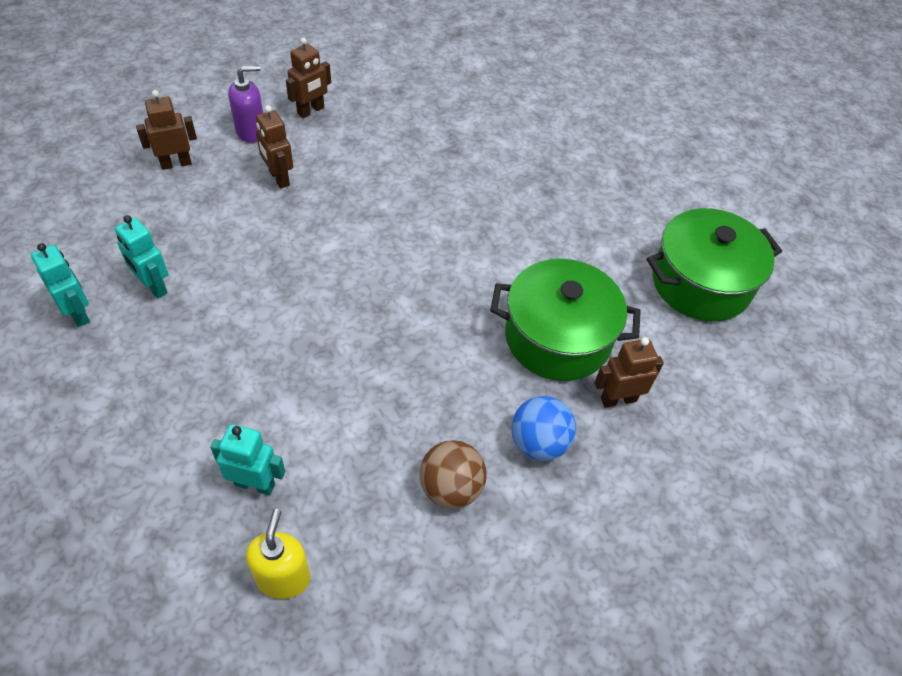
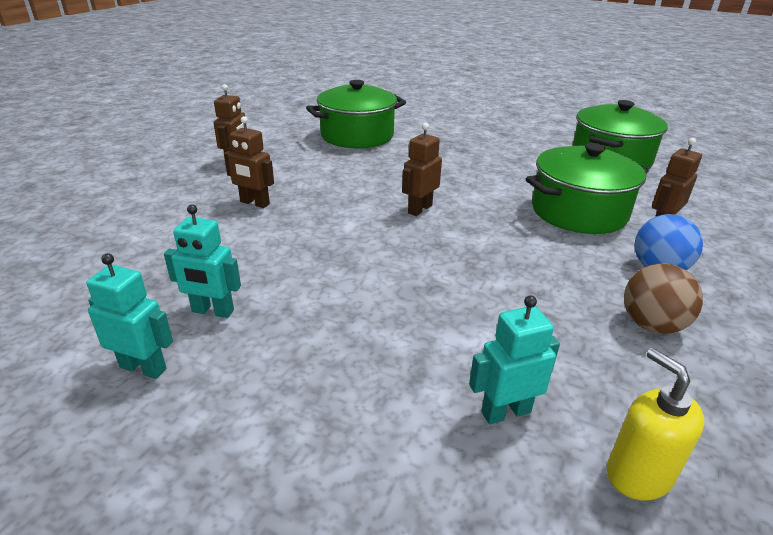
camera: 30 degrees left, 20 degrees down
(176, 163) = (142, 224): brown robot -> brown robot (419, 209)
(251, 131) = (196, 186): purple soap dispenser -> none
(461, 118) = (357, 136): none -> green pot

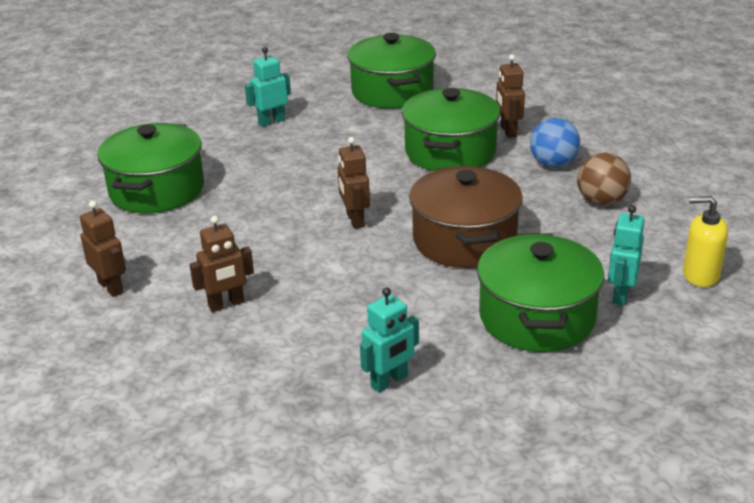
camera: 50 degrees left, 0 degrees up
(143, 368) = (430, 436): turquoise robot -> turquoise robot (271, 122)
(393, 362) = (537, 317): none -> green pot
(463, 268) = (464, 240): none -> brown pot

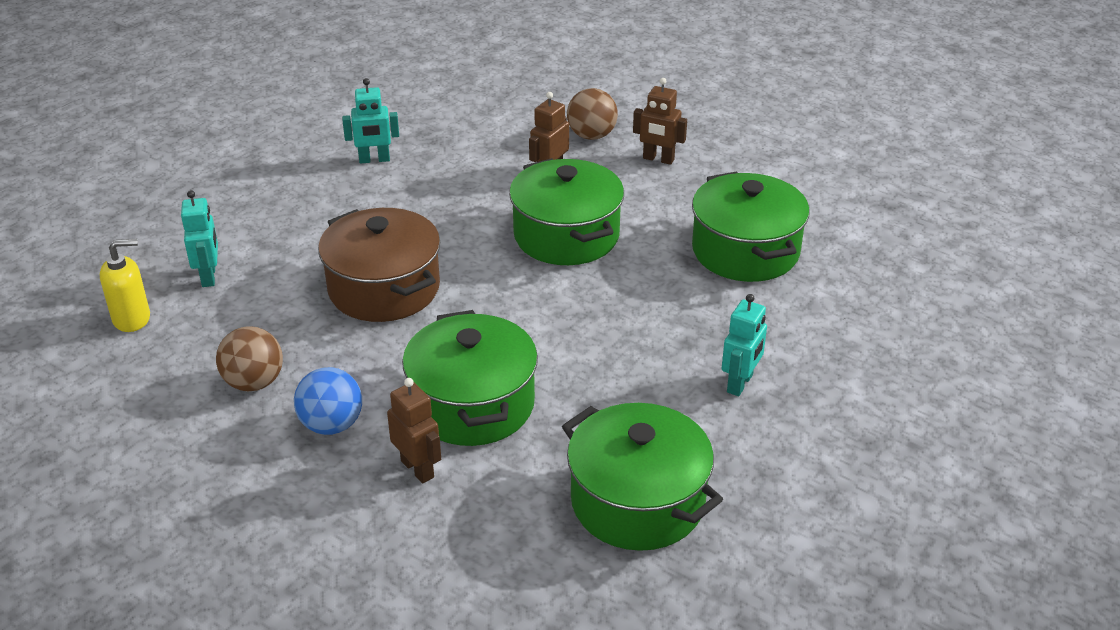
camera: 150 degrees right, 5 degrees up
(136, 336) = (591, 135): none -> brown ball
(355, 220) = (510, 278): brown robot -> none
(389, 381) = (374, 160): turquoise robot -> turquoise robot turned 120 degrees counterclockwise
(537, 317) = (280, 235): green pot -> green pot (566, 235)

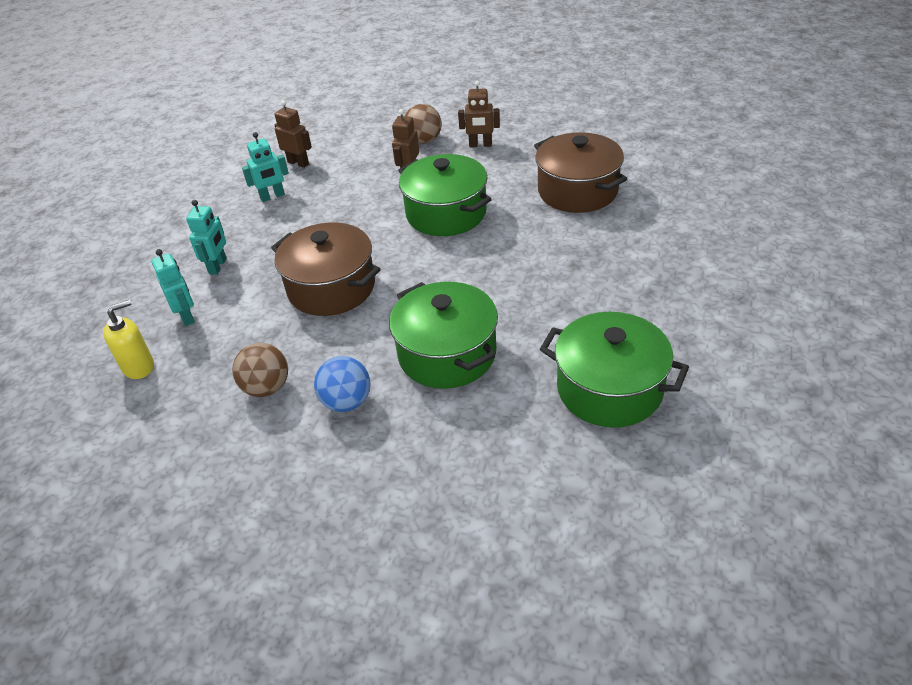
camera: 15 degrees left, 5 degrees up
(418, 469) = (433, 415): brown robot -> brown robot (298, 163)
(740, 383) = (630, 282): turquoise robot -> turquoise robot (218, 266)
(745, 251) = (577, 191): green pot -> brown pot

